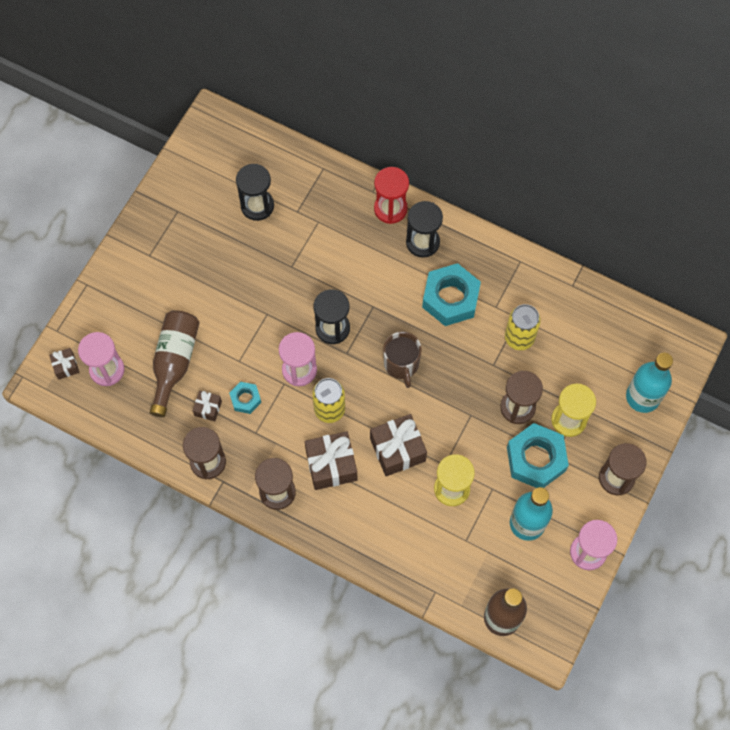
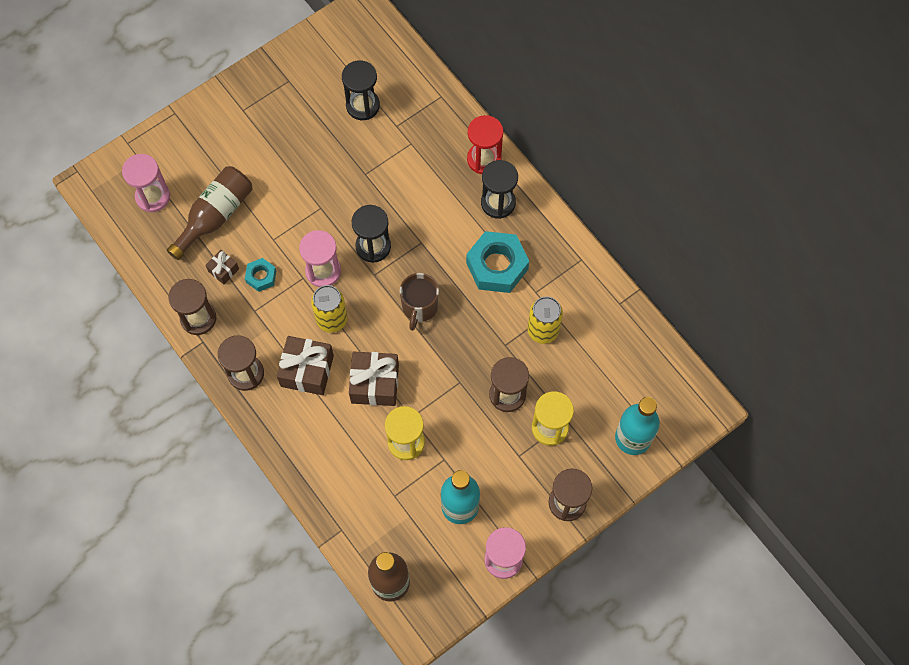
camera: 25 degrees right, 0 degrees up
(66, 366) = (119, 178): brown gift -> none
(536, 459) = (499, 450): turquoise nut -> none

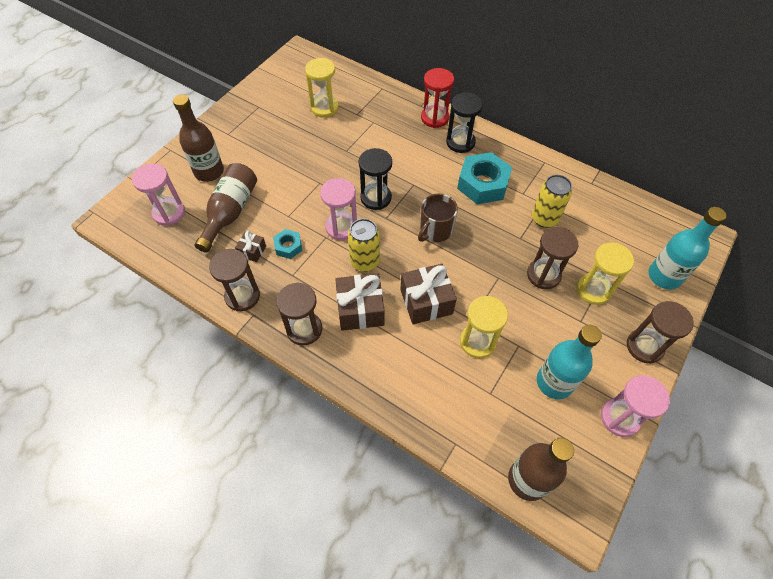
camera: 20 degrees left, 10 degrees down
(208, 156) = (209, 171): none -> brown bottle
(363, 106) = (324, 108): black hourglass -> yellow hourglass
(419, 307) = (435, 230): brown mug -> brown mug turned 45 degrees clockwise

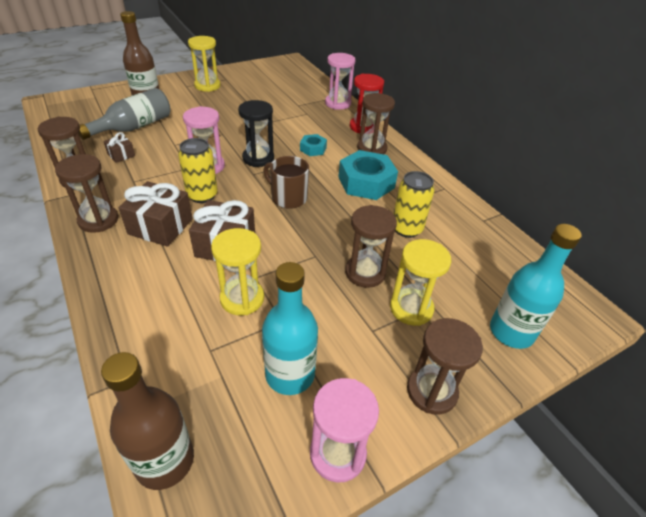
camera: 25 degrees right, 15 degrees down
(169, 213) = (91, 113): pink hourglass -> pink hourglass (338, 103)
(230, 212) = (134, 127): brown bottle -> grey bottle
(288, 246) = (152, 162): turquoise nut -> turquoise nut (313, 149)
(324, 108) = (275, 94): yellow hourglass -> yellow hourglass (207, 86)
(435, 230) = (288, 198): brown mug -> brown mug turned 60 degrees clockwise
(460, 142) = (372, 149): black hourglass -> brown hourglass

